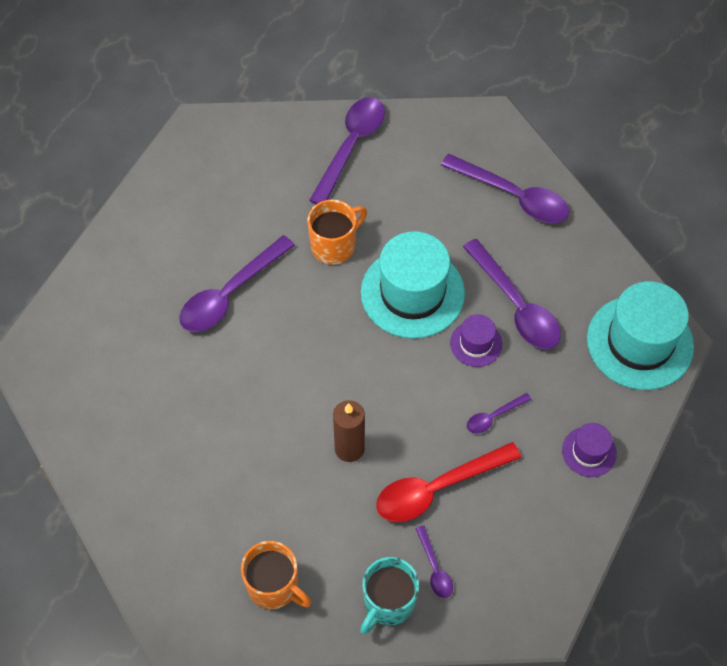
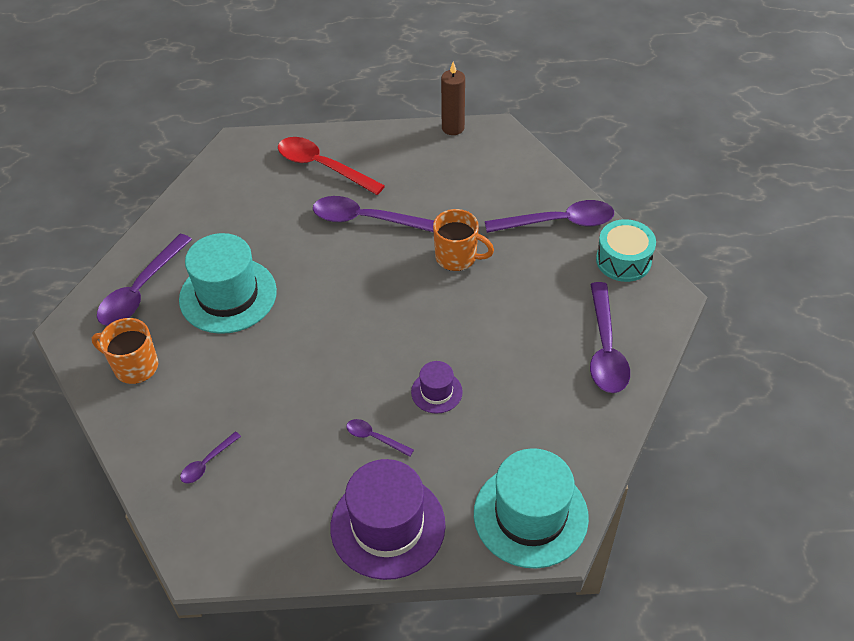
camera: 60 degrees right, 10 degrees down
(274, 586) = (135, 366): orange mug -> orange mug turned 105 degrees clockwise
(349, 448) = (281, 355): brown candle -> brown candle (453, 128)
(388, 603) = (159, 446): turquoise mug -> none
(412, 293) = (453, 326): turquoise hat -> turquoise hat (228, 295)
(429, 127) = (623, 260): none -> turquoise drum
(437, 488) = (281, 430): red spoon -> red spoon (322, 166)
(516, 305) = (496, 402): purple spoon -> purple spoon (140, 290)
(589, 452) = (387, 526): purple hat -> purple hat, size x2.04

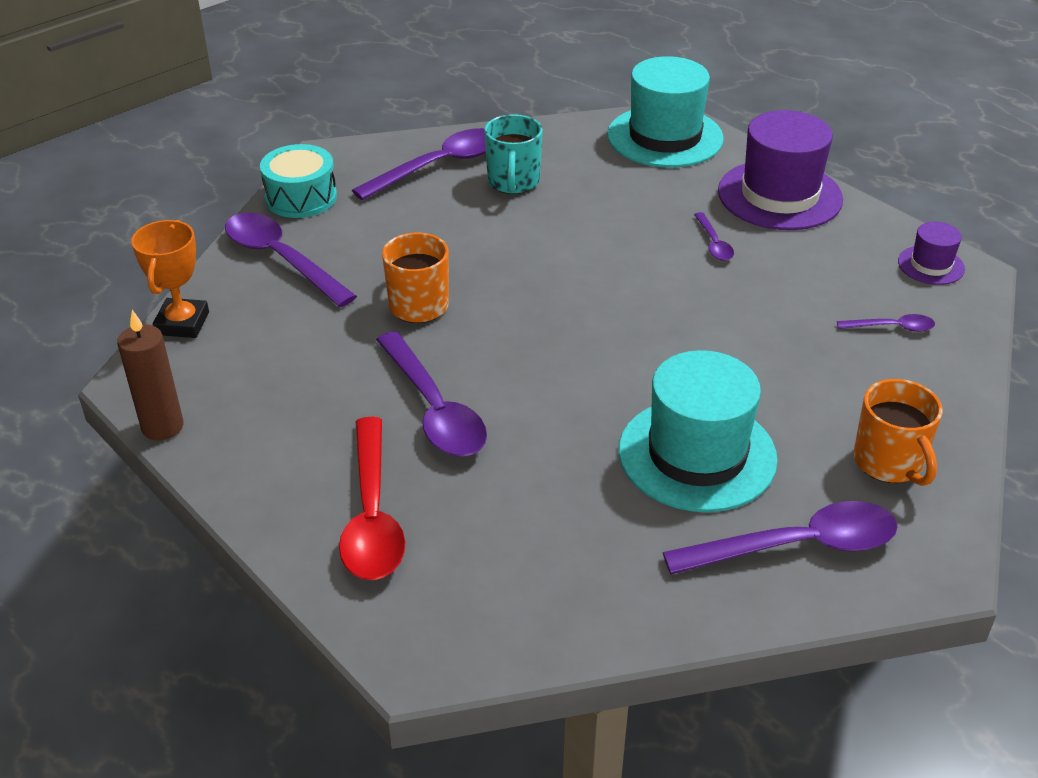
camera: 130 degrees left, 10 degrees down
(436, 392) = (615, 234): purple hat -> purple hat (931, 265)
(531, 162) = (182, 323): none -> orange trophy
(548, 377) = (513, 182): none -> turquoise mug

